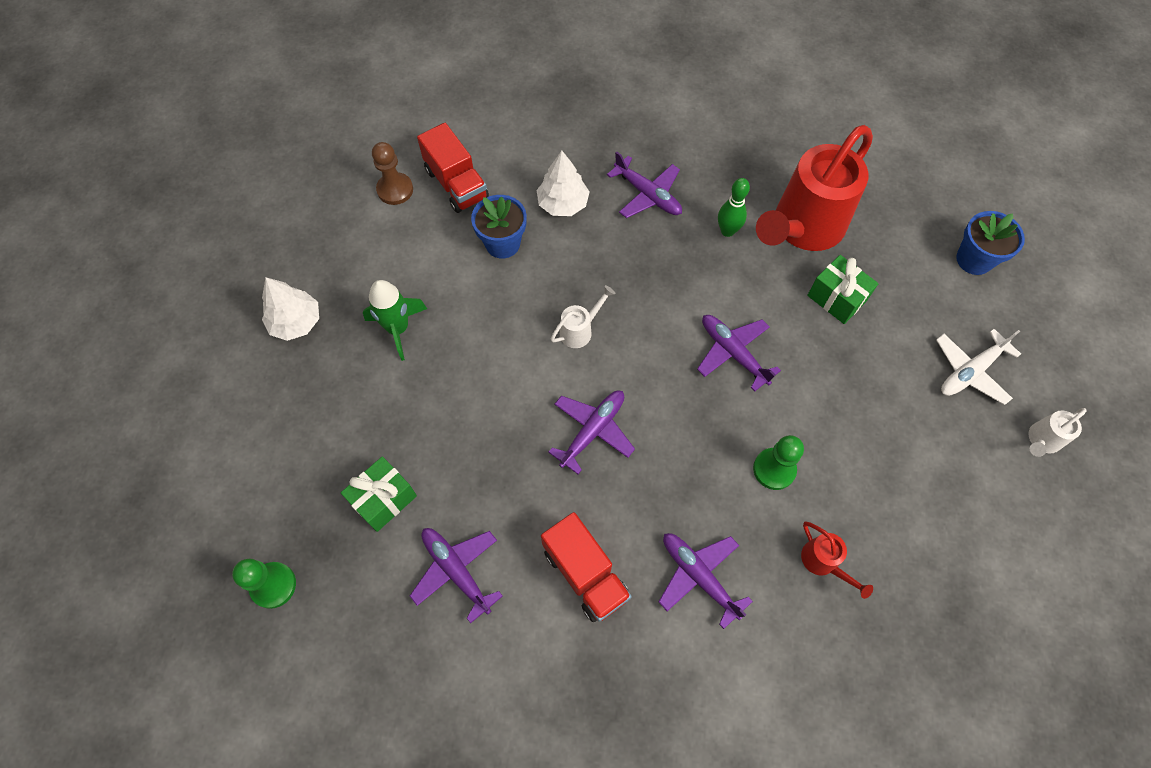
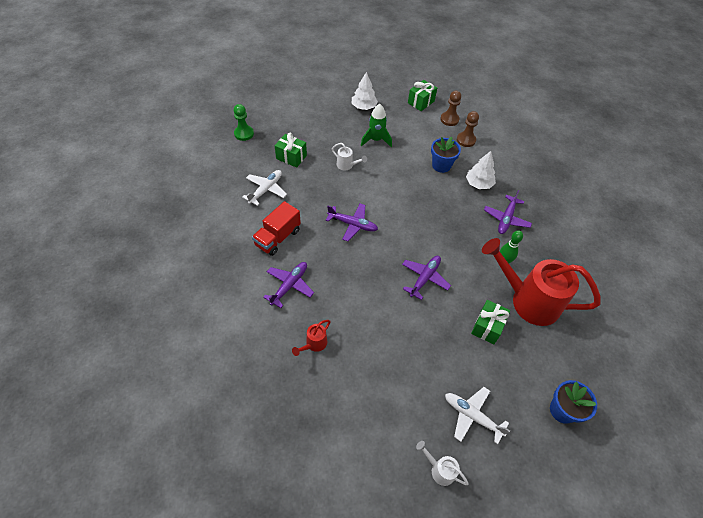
camera: 70 degrees right, 10 degrees down
(328, 219) = (421, 102): none -> green gift
(456, 184) = (466, 140): red truck -> brown pawn
(456, 571) = (266, 190): purple plane -> white plane
(580, 330) = (406, 207): white watering can -> white watering can (347, 165)
(774, 469) = (361, 310): green pawn -> none

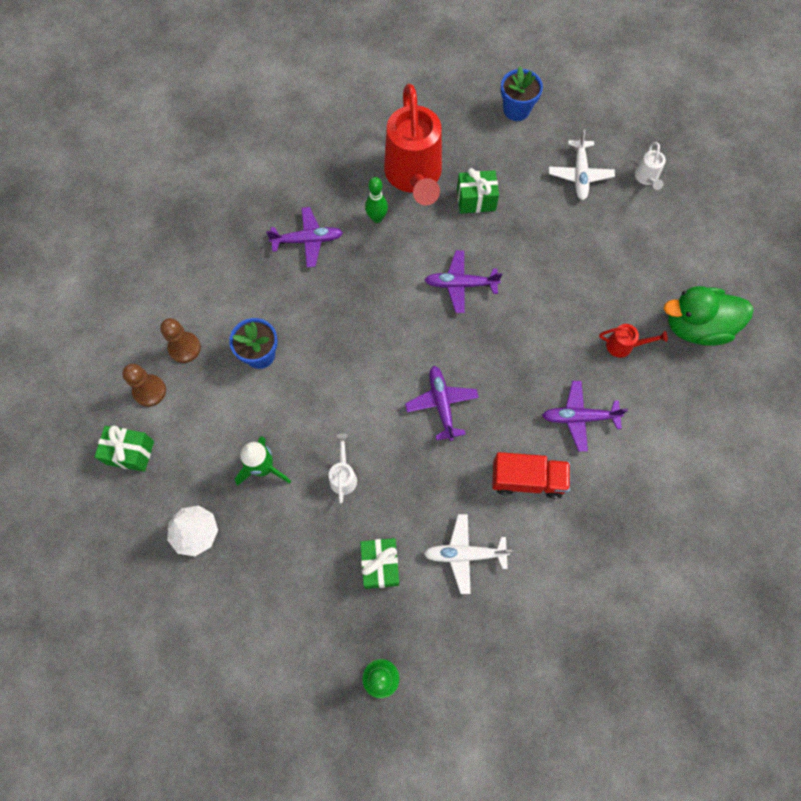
camera: 120 degrees left, 15 degrees up
(291, 404) = (696, 327): none -> green duck
(478, 183) = (265, 295): white tree -> none

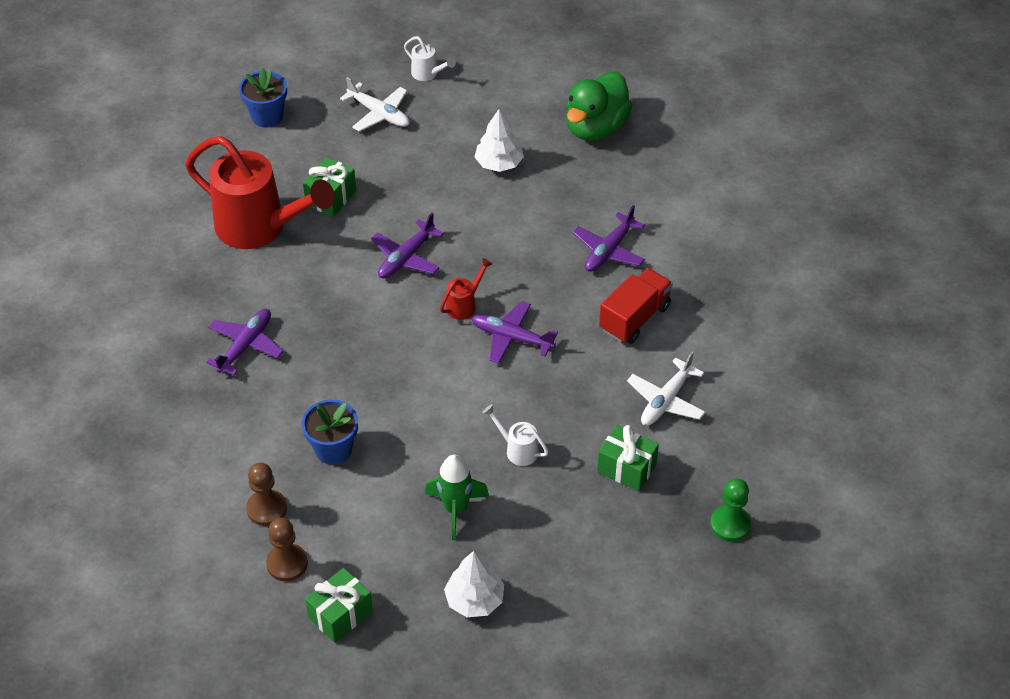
camera: 55 degrees left, 20 degrees down
(377, 218) = (275, 279): green bowling pin -> none
(600, 284) = (499, 163): none -> white tree
(624, 346) = (570, 183): red watering can -> red watering can (464, 305)

